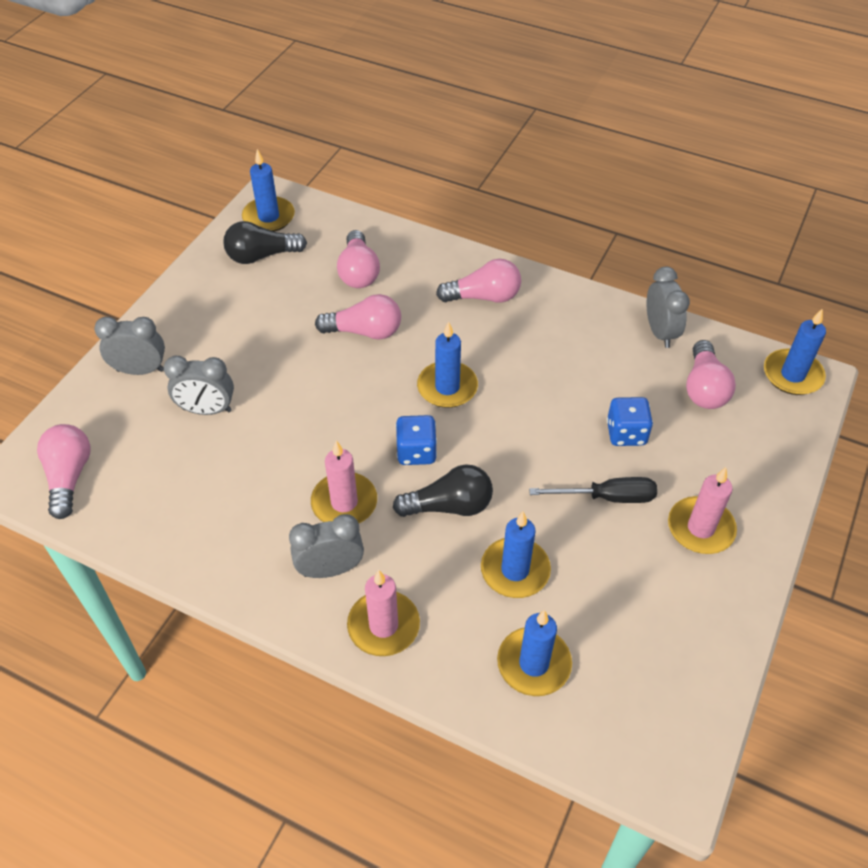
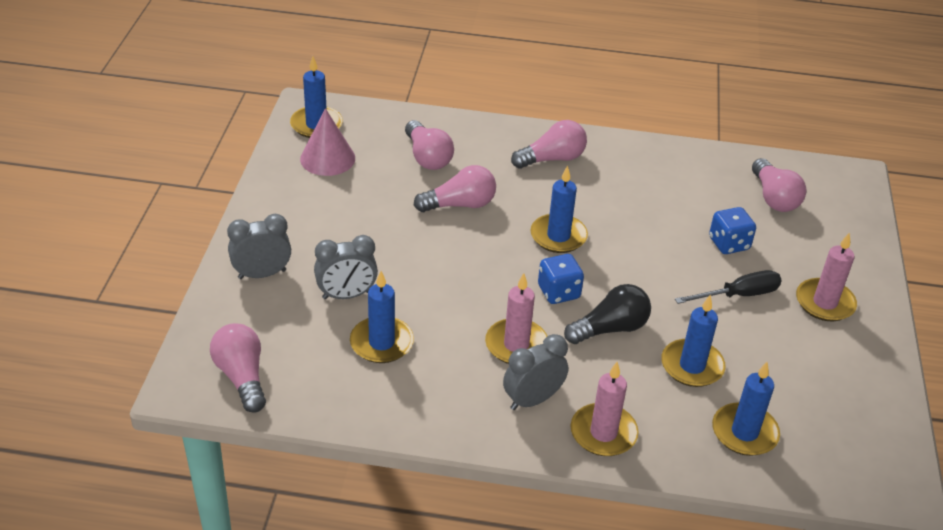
camera: 20 degrees left, 10 degrees down
(261, 256) = (327, 158): black light bulb -> pink cone
(660, 332) = (716, 161): grey clock -> none
(792, 375) = (838, 175): blue candle -> blue candle (381, 343)

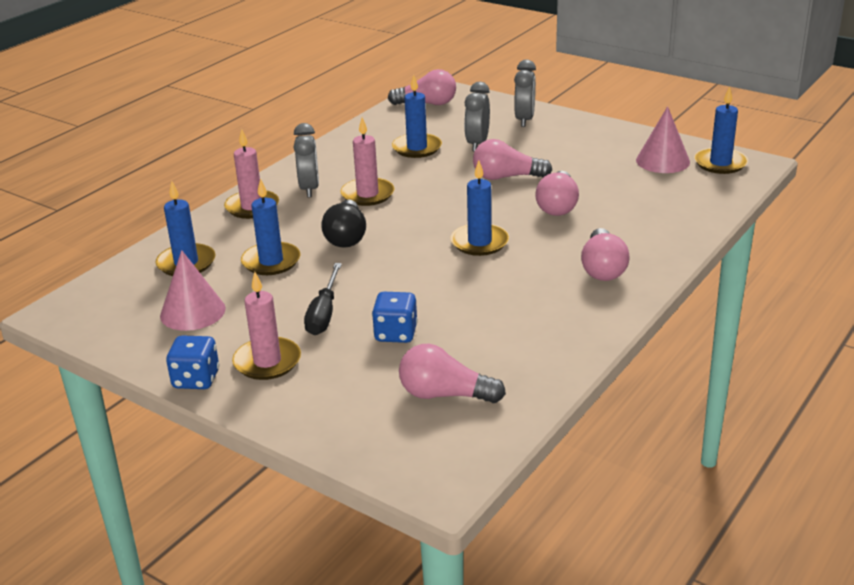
camera: 120 degrees right, 10 degrees down
(427, 157) = (641, 205): pink light bulb -> pink light bulb (506, 177)
(558, 292) = (408, 225): blue dice -> blue dice (196, 379)
(809, 384) = (192, 312): none -> pink cone

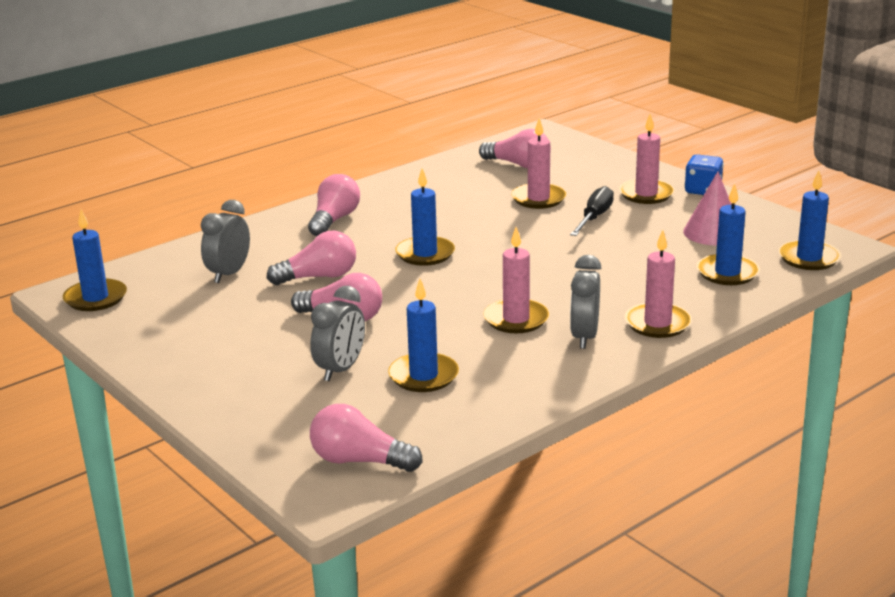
camera: 165 degrees left, 5 degrees down
(271, 261) = (638, 263): blue candle -> blue candle (809, 258)
(346, 237) = (556, 276): black light bulb -> none
(396, 334) = (538, 199): blue dice -> pink candle
(524, 120) = (244, 400): grey clock -> grey clock (229, 274)
(557, 206) = (319, 277): pink light bulb -> pink light bulb turned 45 degrees clockwise
(662, 161) = (151, 310): pink cone -> none

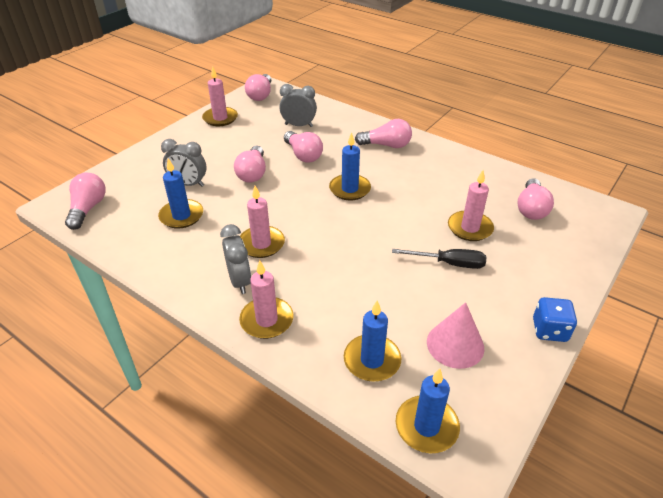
camera: 75 degrees right, 15 degrees up
(95, 298) = (260, 95): blue candle -> pink light bulb
(584, 337) = (239, 281): grey clock -> grey clock turned 75 degrees clockwise
(646, 194) = (516, 290): pink candle -> pink candle (220, 118)

